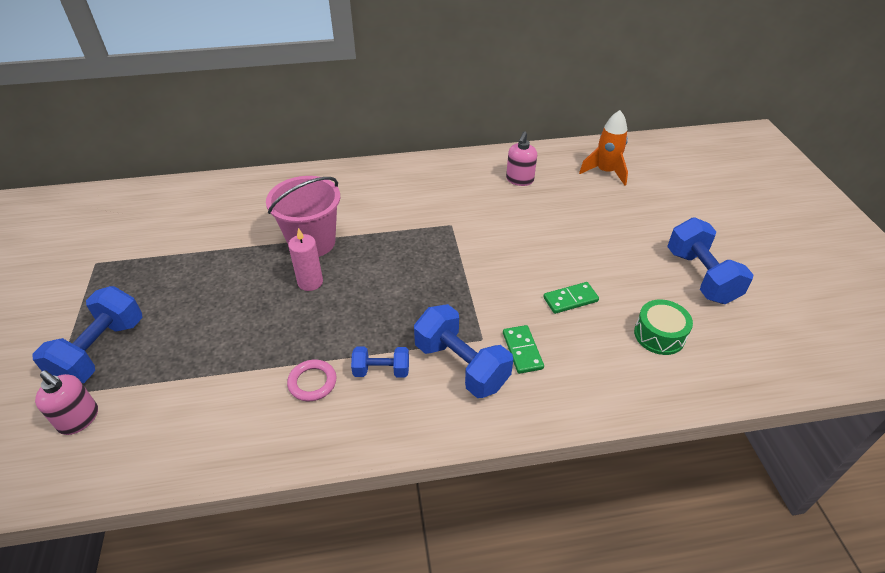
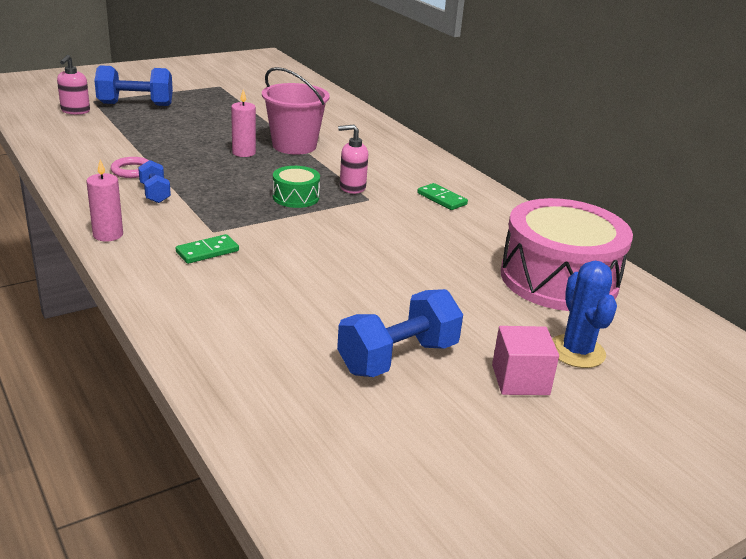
camera: 65 degrees right, 15 degrees down
(461, 365) = (175, 225): blue dumbbell -> none
(467, 424) = (108, 235): none -> pink candle
(519, 180) = (482, 226): pink soap dispenser -> pink soap dispenser (352, 187)
(570, 299) = (297, 271): green domino -> green domino (442, 199)
(605, 172) = (559, 279): orange rocket -> pink drum
(659, 335) = (271, 329): green drum -> green drum (296, 197)
(695, 196) = (577, 351): none -> blue cactus
(726, 229) = (520, 380): none -> pink cube

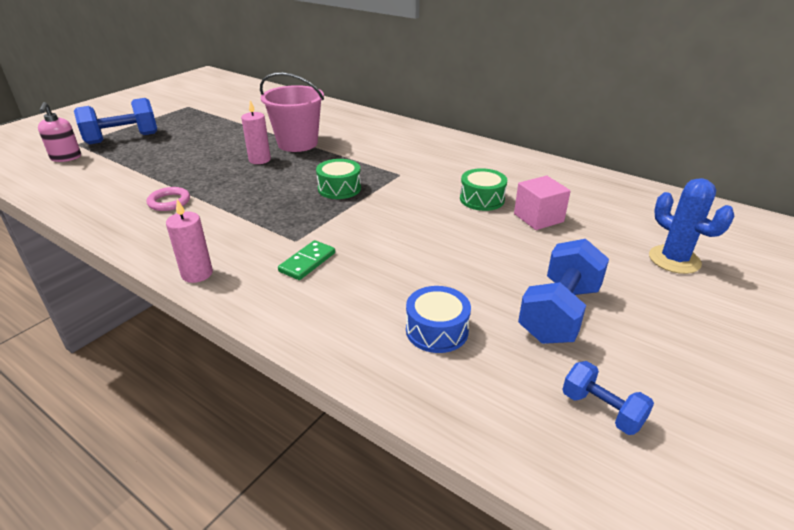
camera: 20 degrees left, 5 degrees up
(155, 193) = (210, 218): blue dumbbell -> blue dumbbell (601, 410)
(269, 336) = (437, 330): none -> blue drum
(352, 187) = (377, 168): pink soap dispenser -> none
(430, 243) = (482, 199): none -> green drum
(442, 199) = (454, 159): green domino -> none
(520, 380) = (664, 299): pink cube -> pink cube (538, 218)
(559, 279) = (600, 202): pink drum -> none

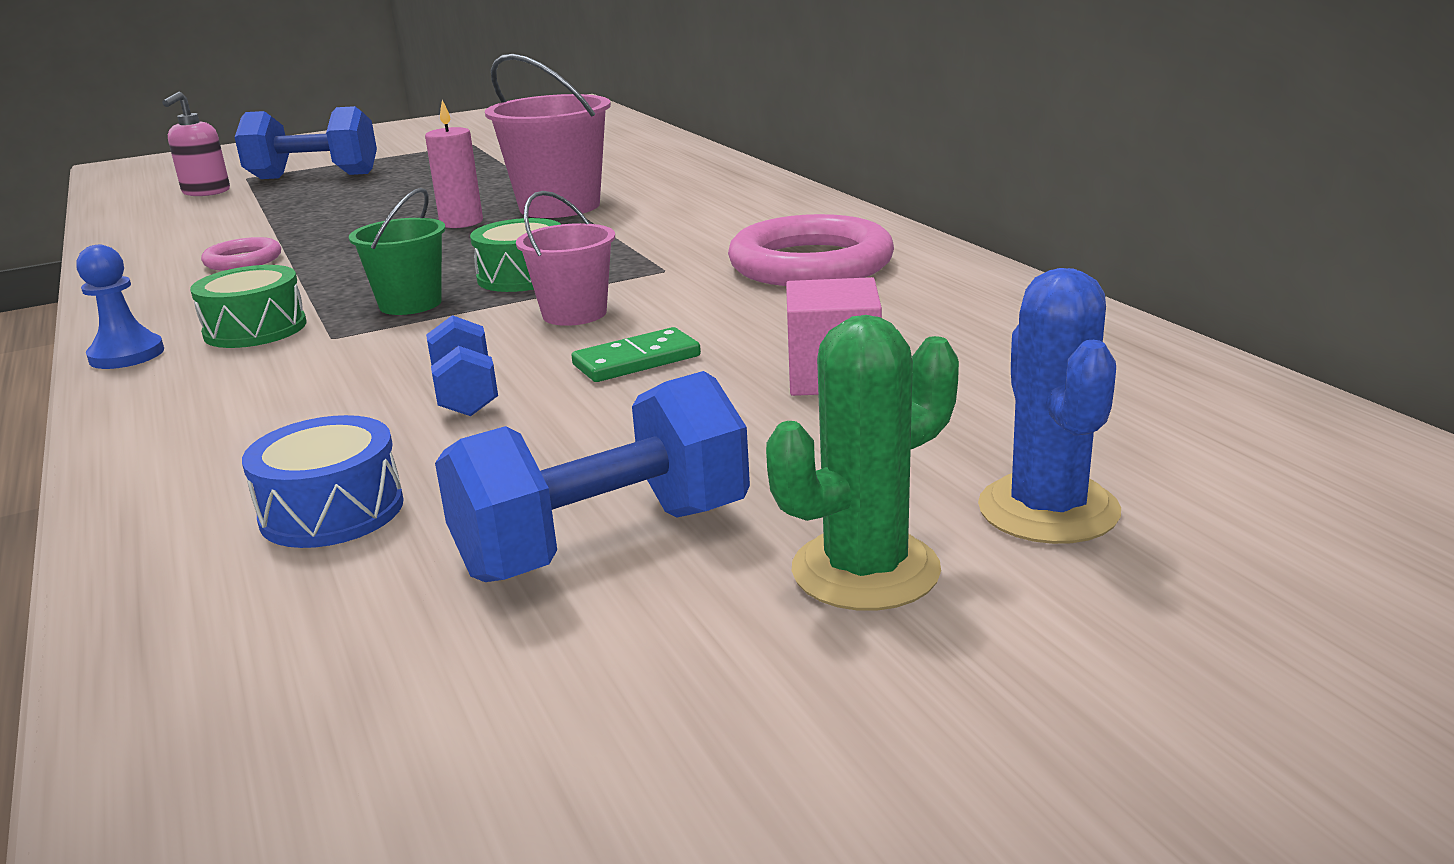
camera: 30 degrees right, 10 degrees down
(197, 274) = (127, 355): pink candle -> blue pawn
(307, 214) = (410, 304): none -> green bucket
(307, 262) = (298, 369): green domino -> green domino (637, 361)
(393, 205) = (574, 314): none -> pink bucket
(457, 162) = (811, 264): none -> pink ring
(482, 199) = (762, 329): green drum -> green drum (255, 329)
(601, 410) = (407, 727): blue dumbbell -> blue dumbbell (466, 394)
(654, 299) = (865, 570): none -> green cactus

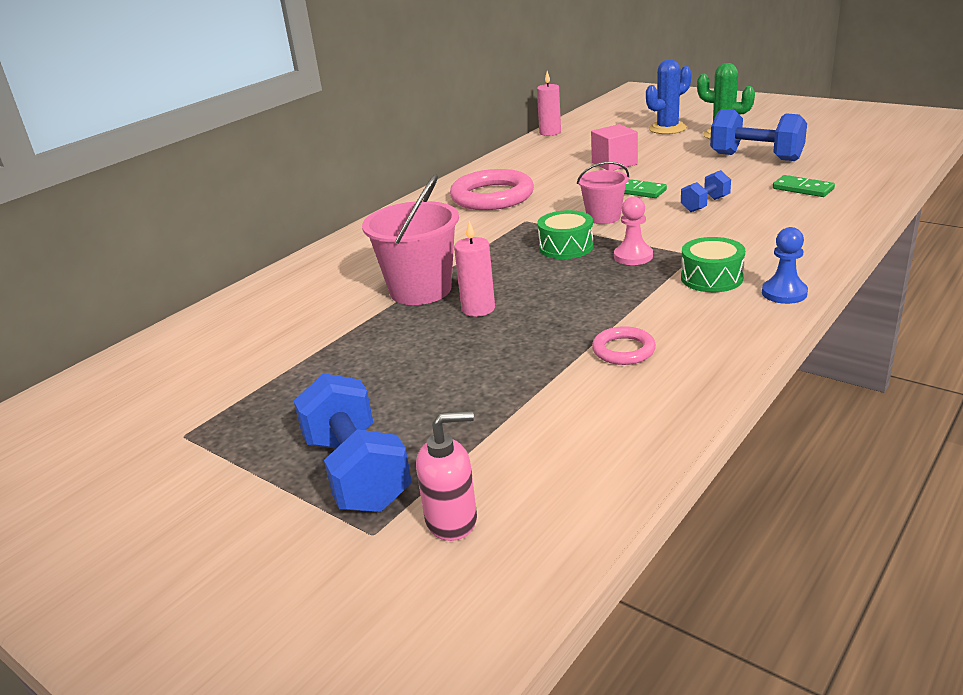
camera: 115 degrees left, 5 degrees up
(332, 511) = (803, 189): blue drum -> green domino
(410, 304) = (633, 256): green bucket -> pink pawn
(1193, 363) = (550, 132): none -> pink candle

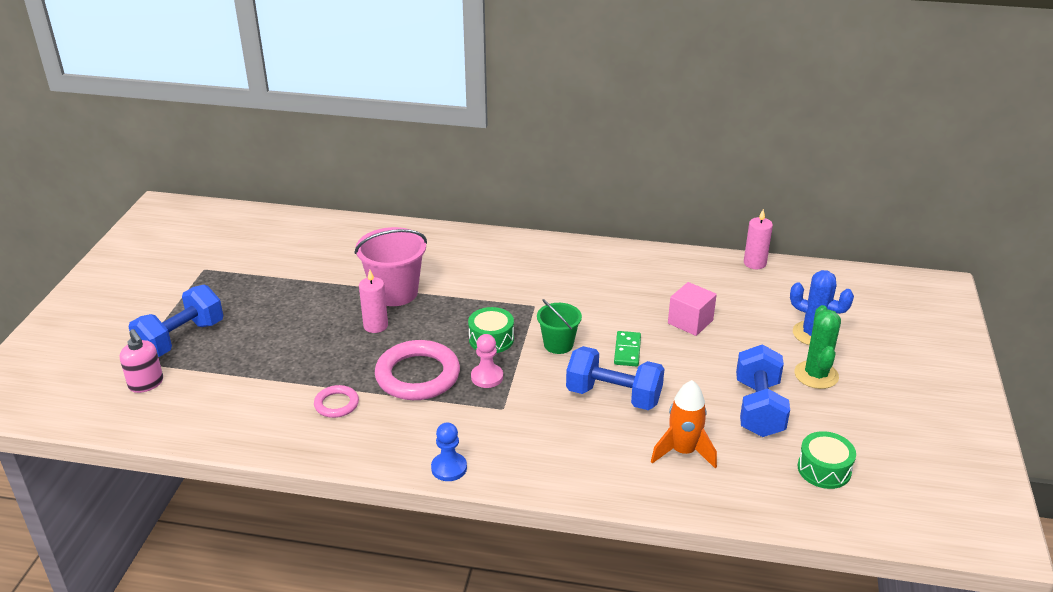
camera: 60 degrees right, 5 degrees up
(492, 196) = (576, 275): pink ring -> pink ring (418, 375)
(603, 217) = (558, 344): pink bucket -> green bucket
(705, 204) = (613, 396): blue dumbbell -> blue dumbbell, size x1.78
(711, 278) = (462, 425): green drum -> green drum (824, 469)
(803, 189) = (683, 452): green domino -> orange rocket

